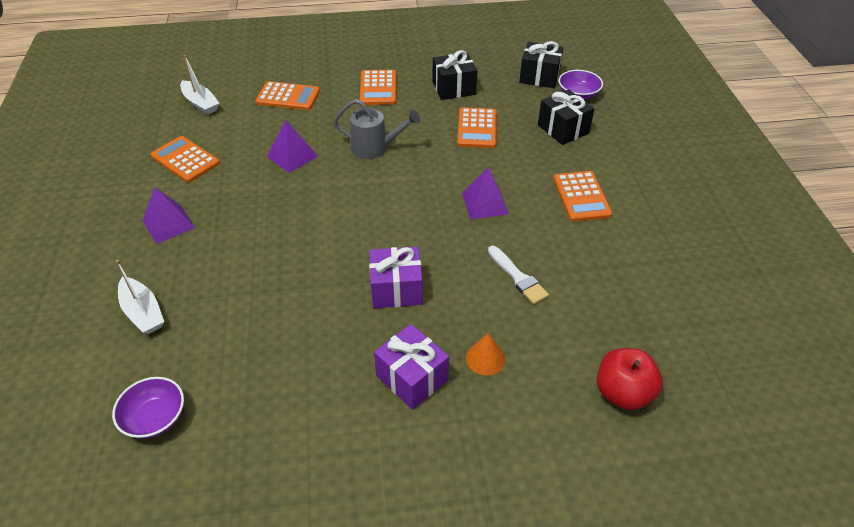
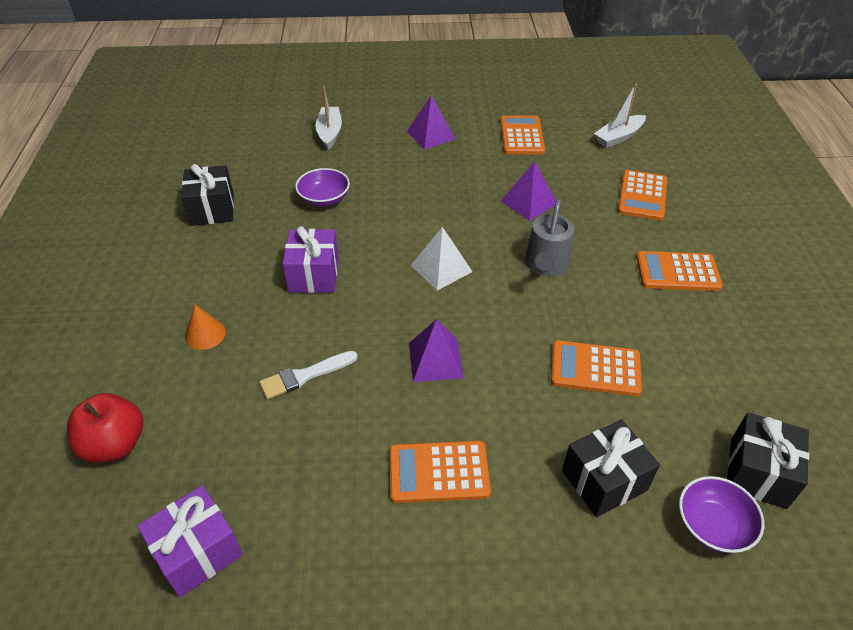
camera: 95 degrees right, 0 degrees up
(143, 312) = (329, 133): white boat -> white boat turned 120 degrees clockwise
(155, 418) = (227, 148): purple bowl -> purple bowl (324, 199)
(185, 160) = (522, 136): orange calculator -> orange calculator turned 45 degrees counterclockwise
(381, 205) = (441, 268): none -> white pyramid
(412, 378) = (205, 280): purple gift -> purple gift (198, 552)
(454, 88) = (695, 352): black gift -> black gift (212, 209)

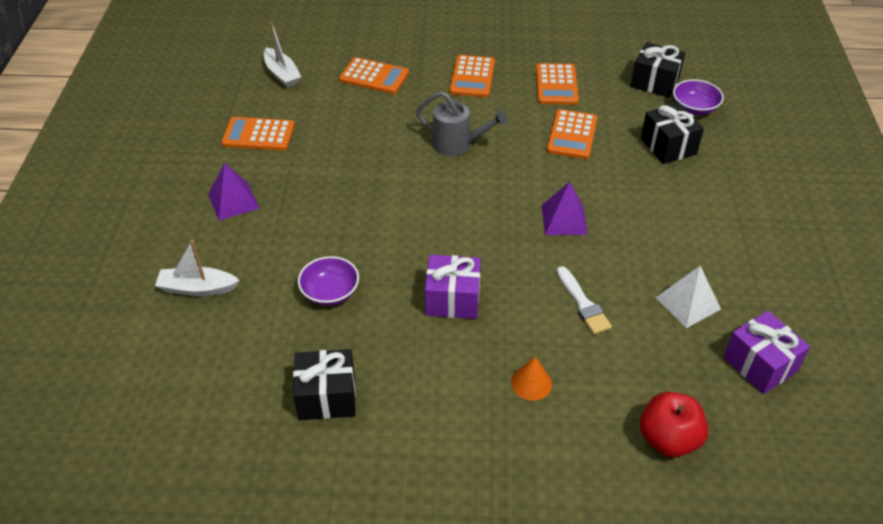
camera: 85 degrees left, 0 degrees up
(438, 472) = (671, 225): orange calculator -> orange calculator (556, 85)
(441, 268) = (453, 208): white pyramid -> white pyramid (688, 303)
(529, 202) = (369, 143): purple pyramid -> none

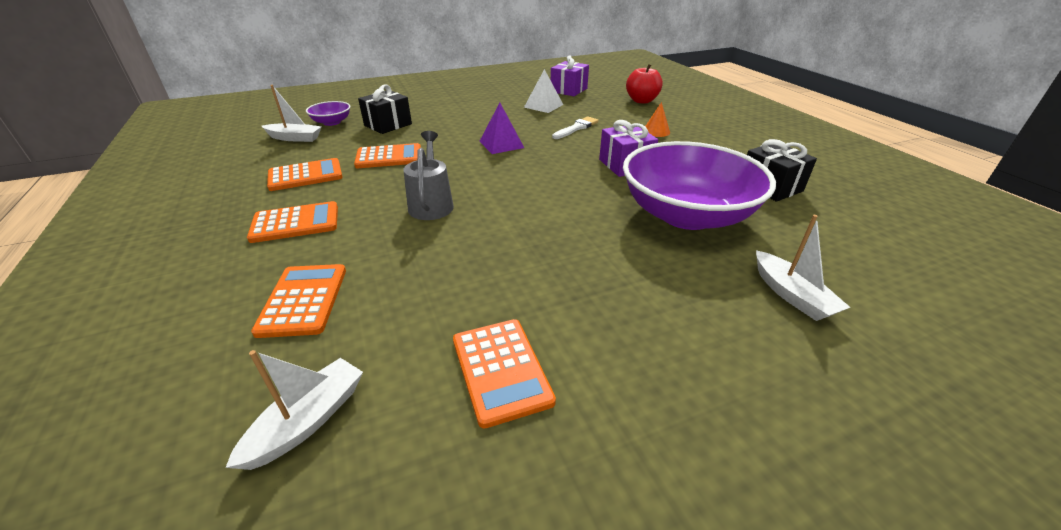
camera: 115 degrees left, 10 degrees down
(233, 201) = (650, 330): purple pyramid -> none
(330, 292) = (686, 214): purple bowl -> purple bowl, size x2.31
(654, 82) = (295, 138): black gift -> white boat

